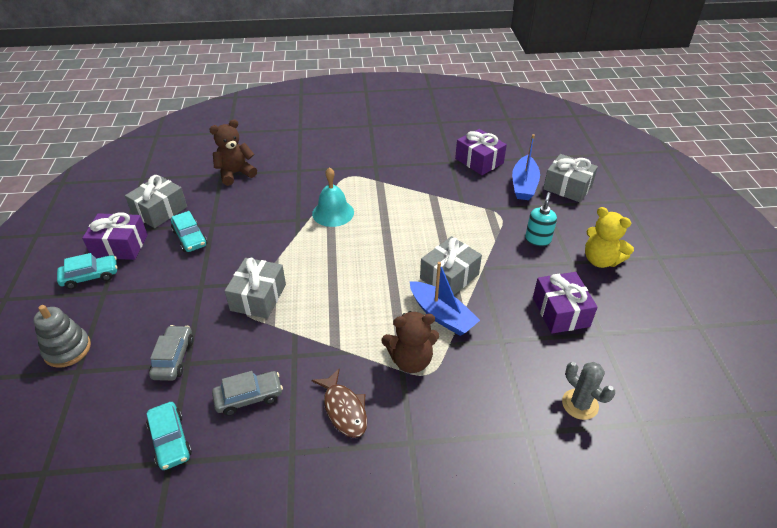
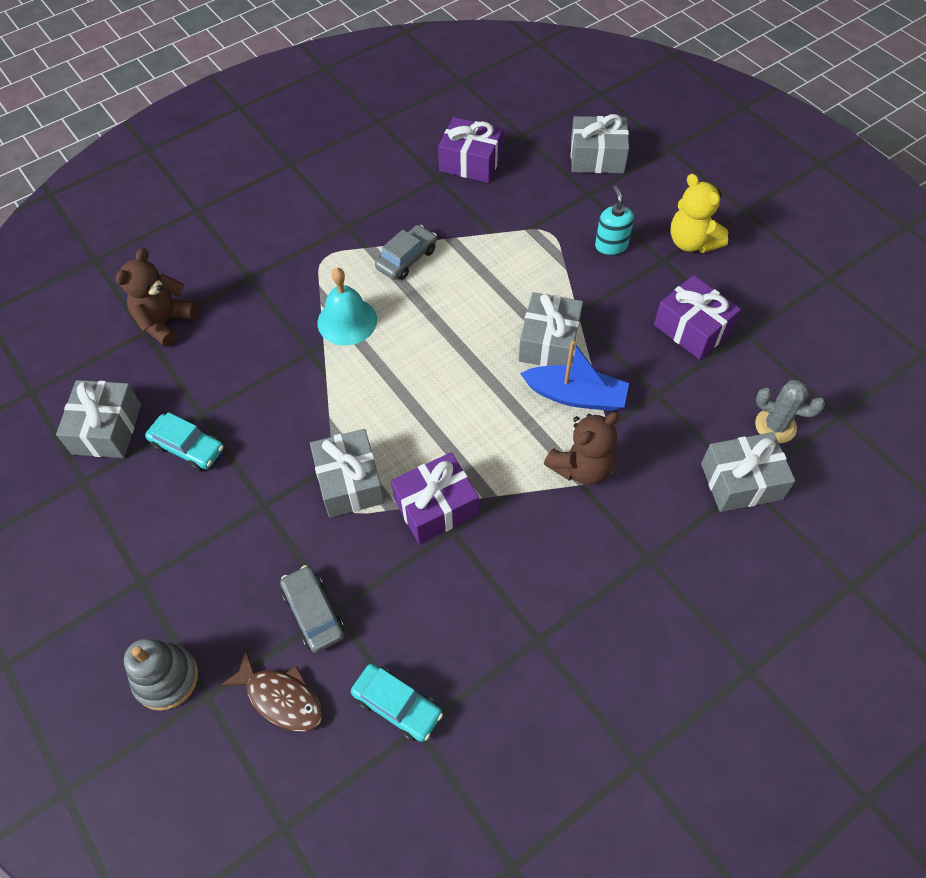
camera: 30 degrees left, 15 degrees up
(90, 276) = (99, 570): turquoise car -> none
(120, 246) = (99, 507): purple gift -> purple gift (436, 507)
(249, 397) = (442, 607): grey car -> grey car (406, 259)
(344, 409) = (555, 562): brown fish -> brown fish (281, 698)
(523, 428) = (741, 481): none -> grey gift
(524, 185) = (546, 175): blue boat -> none
(601, 260) = (692, 242): yellow teddy bear -> yellow teddy bear turned 45 degrees clockwise

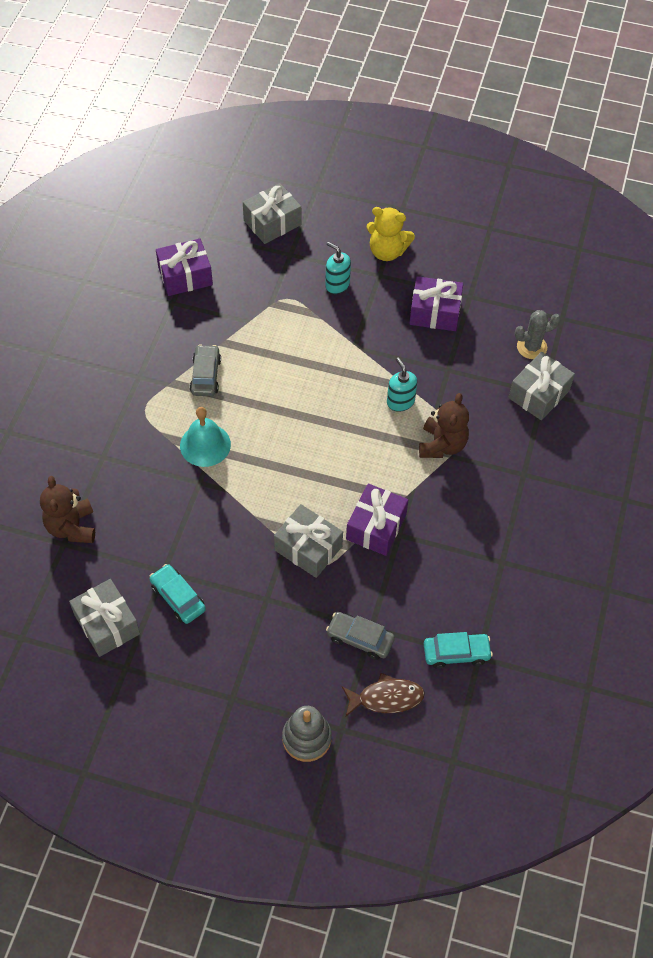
camera: 40 degrees left, 0 degrees up
(188, 447) = (178, 598): turquoise car -> turquoise car turned 120 degrees counterclockwise
(549, 342) = (354, 376): grey gift -> none
(575, 396) = (400, 402): blue boat -> turquoise soap dispenser

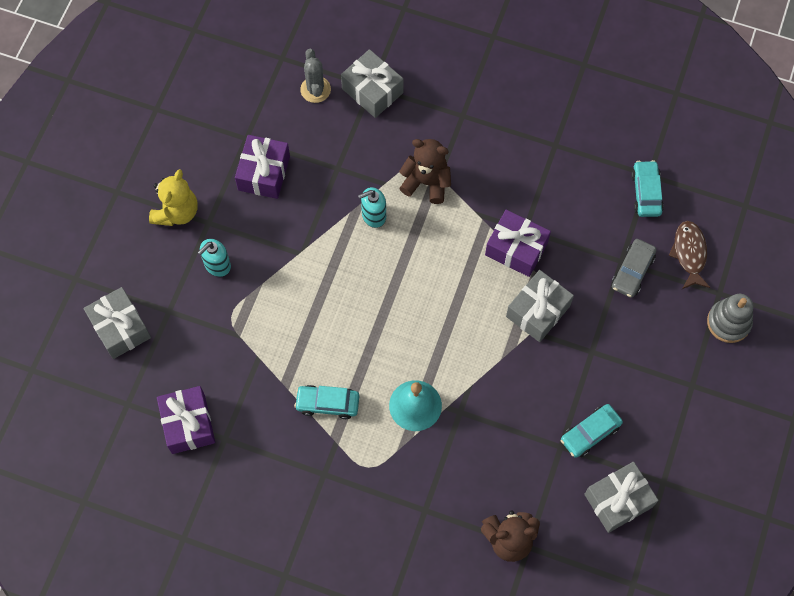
camera: 85 degrees left, 10 degrees up
(205, 375) = (327, 404): grey car -> turquoise car

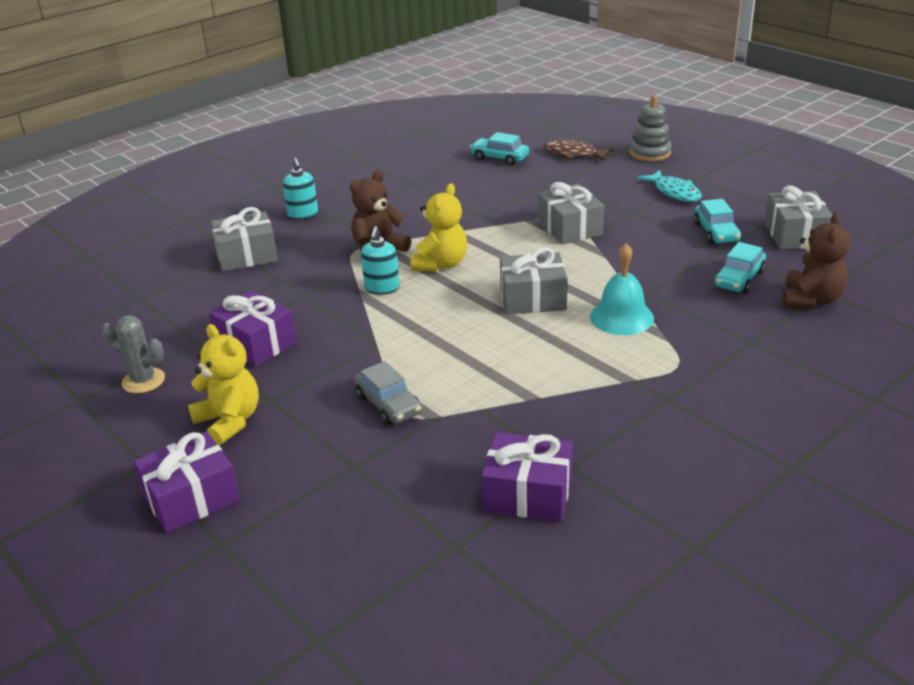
camera: 60 degrees left, 35 degrees down
(120, 328) = (337, 519): grey gift -> grey gift (532, 299)
(217, 265) = (332, 408): turquoise soap dispenser -> turquoise soap dispenser (303, 214)
(315, 89) = (202, 286): grey cactus -> grey cactus (143, 381)
(327, 404) = (579, 373): turquoise car -> turquoise car (739, 279)
(429, 239) = (441, 264): none -> yellow teddy bear
(516, 249) = (496, 223): purple gift -> purple gift (191, 498)
(632, 271) = (568, 179): grey car -> grey car (388, 404)
(652, 373) = (674, 192): none -> turquoise fish

